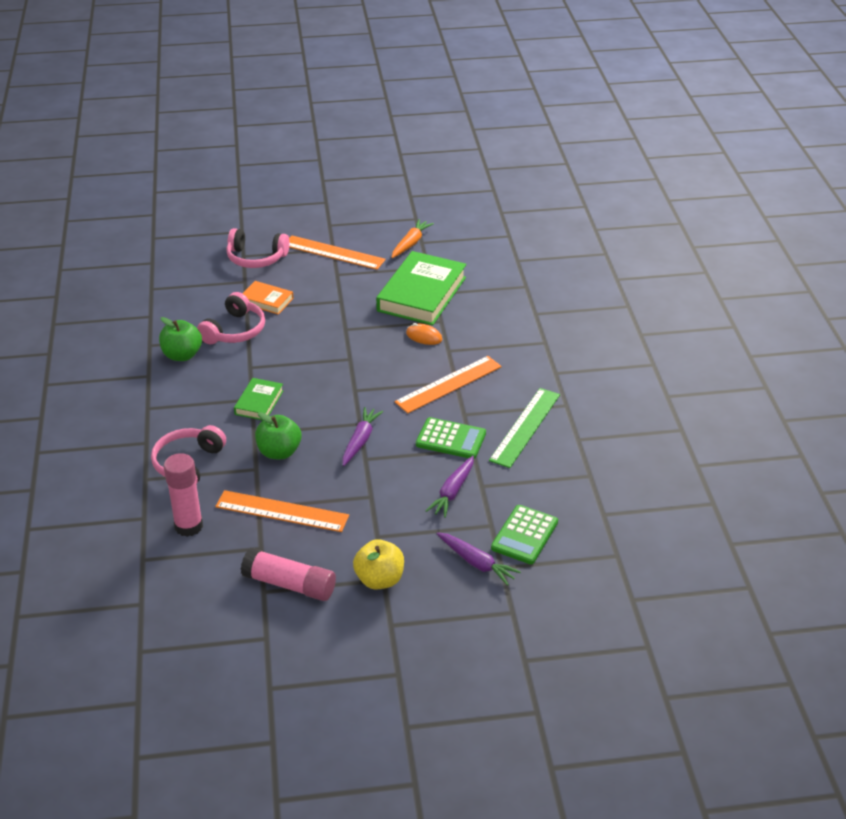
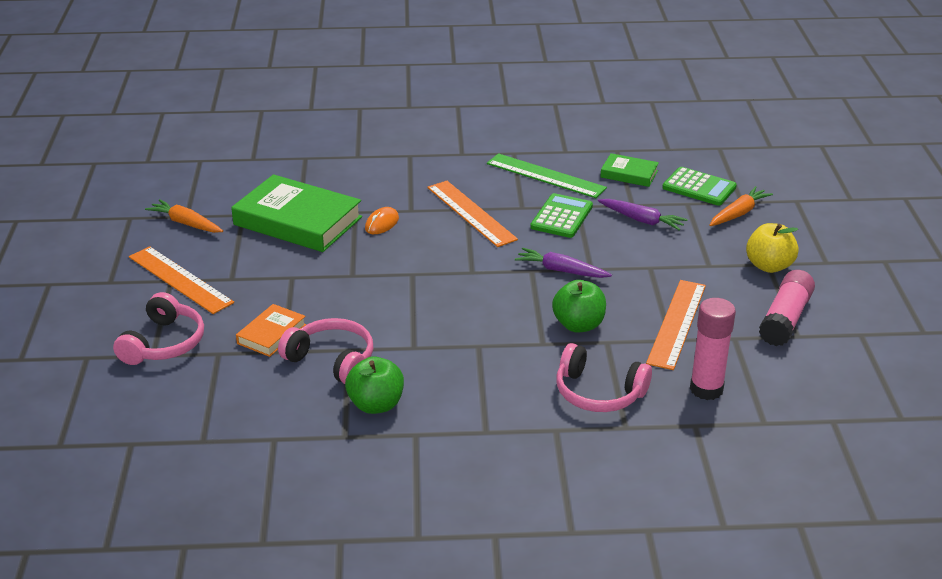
camera: 85 degrees left, 5 degrees down
(259, 402) = (486, 340): green book -> green book (629, 174)
(333, 252) = (180, 280): orange ruler -> orange ruler turned 75 degrees counterclockwise
(476, 563) = (738, 213): purple carrot -> orange carrot

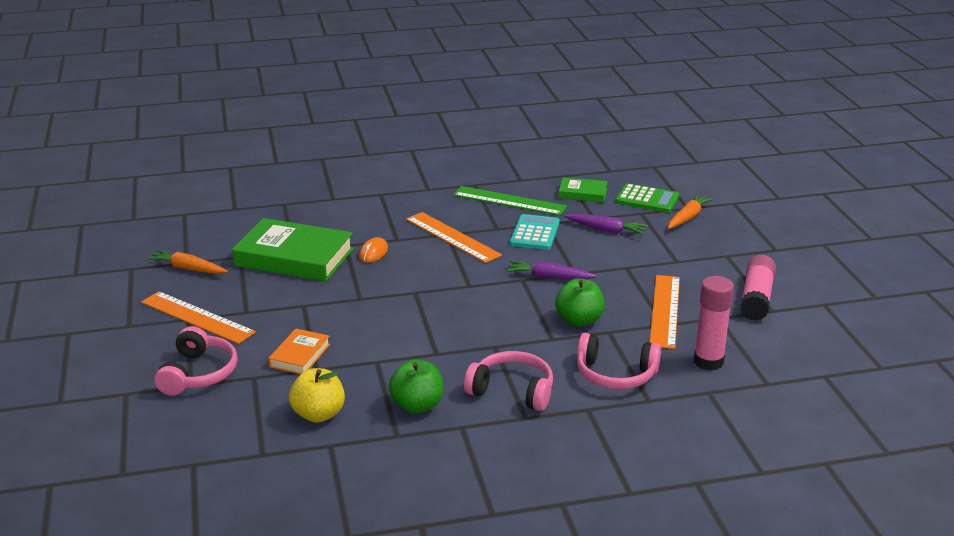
camera: 10 degrees left, 5 degrees down
(332, 360) = (364, 372): pink headphones -> pink headphones (512, 391)
(561, 217) = (535, 233): green calculator -> turquoise calculator
(769, 266) = (728, 257): yellow apple -> yellow apple (318, 414)

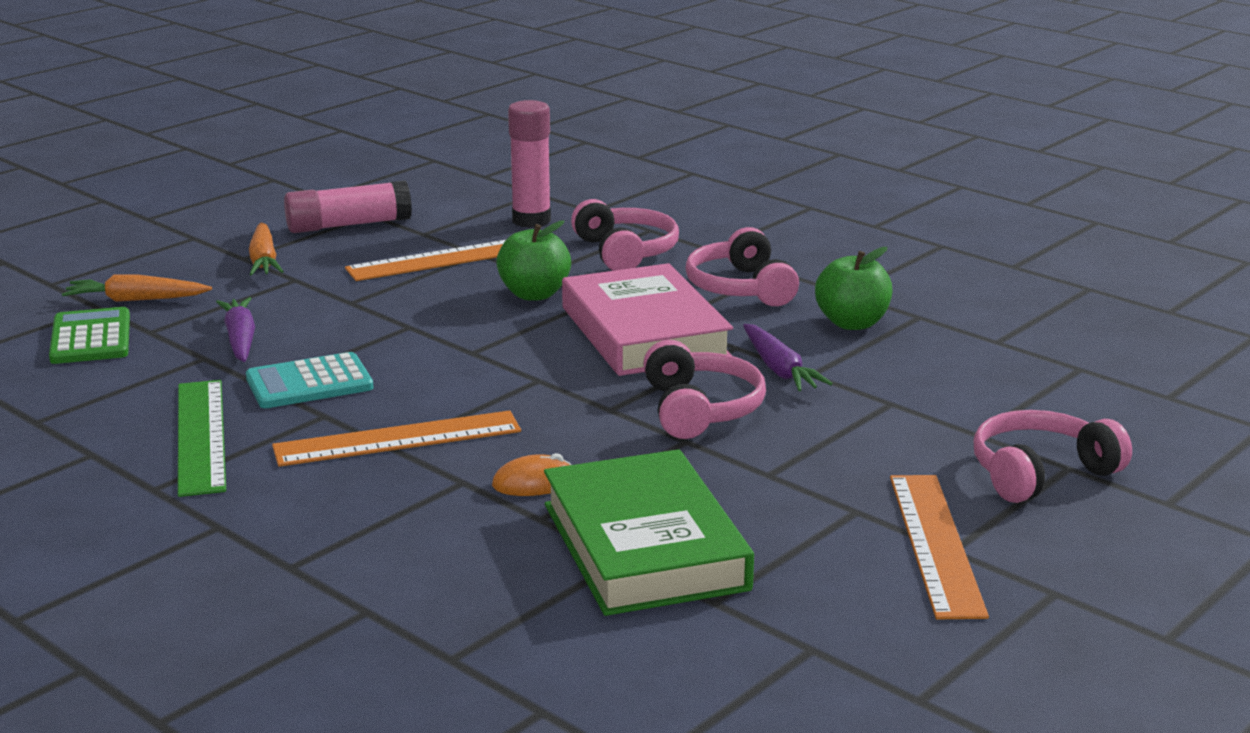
camera: 125 degrees left, 5 degrees down
(187, 269) = (828, 633): orange carrot -> orange carrot (264, 260)
(300, 355) = (884, 424): orange book -> none
(318, 414) = (964, 366): yellow apple -> none
(382, 314) = (700, 409): none -> pink headphones
(452, 237) = (397, 439): orange ruler -> orange ruler turned 60 degrees clockwise
(488, 333) = (644, 332): none -> pink book
(549, 277) = (442, 338): purple carrot -> purple carrot (779, 369)
(582, 193) = (110, 388): green book -> none

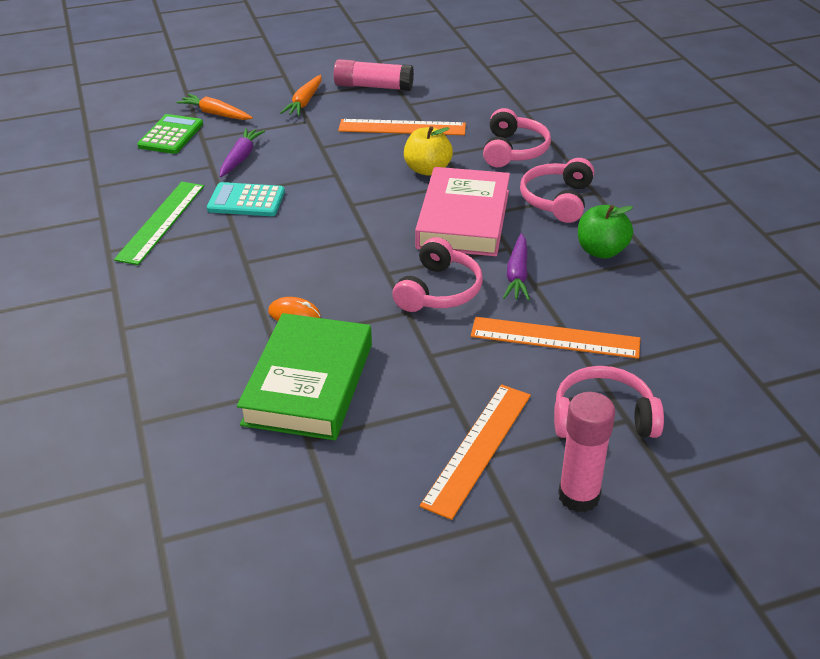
camera: 30 degrees right, 15 degrees up
(397, 439) = (253, 256): orange ruler -> orange ruler (555, 337)
(531, 220) = (480, 110): pink glue stick -> pink glue stick (579, 496)
(534, 294) = (427, 169): green apple -> yellow apple

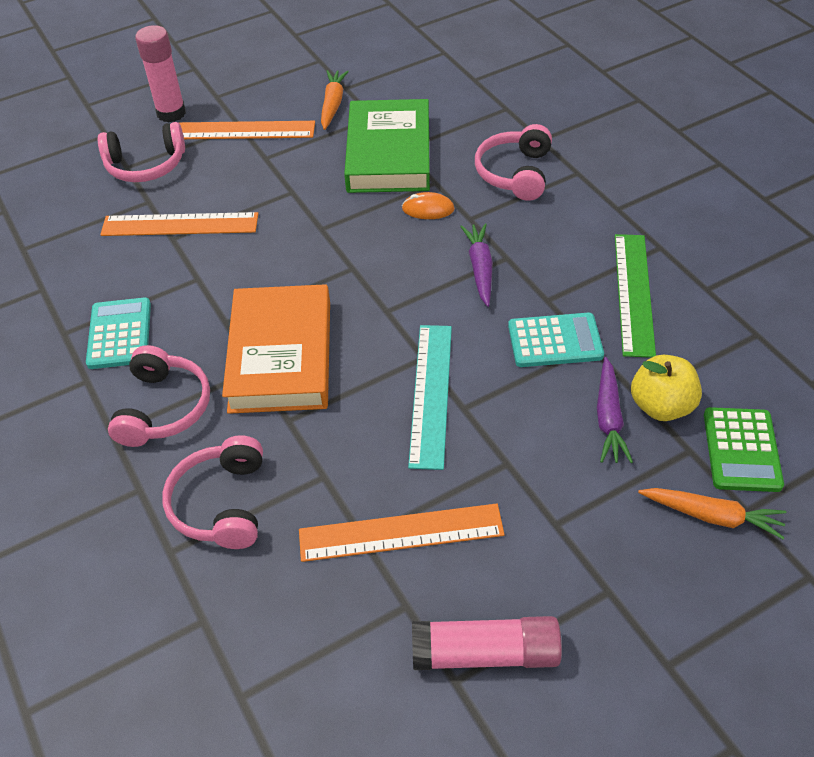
camera: 170 degrees right, 10 degrees up
(304, 102) = (586, 578): orange carrot -> orange carrot (333, 104)
(355, 184) = (431, 394): none -> turquoise ruler
(427, 169) = (341, 438): yellow apple -> yellow apple (661, 406)
(439, 291) = (294, 255): pink headphones -> pink headphones (515, 173)
(463, 219) = (281, 356): pink book -> orange book
(478, 448) = (244, 130): orange ruler -> orange ruler turned 75 degrees clockwise
(517, 274) = (215, 287): purple carrot -> purple carrot (480, 268)
(601, 251) = (119, 334): green apple -> turquoise calculator

